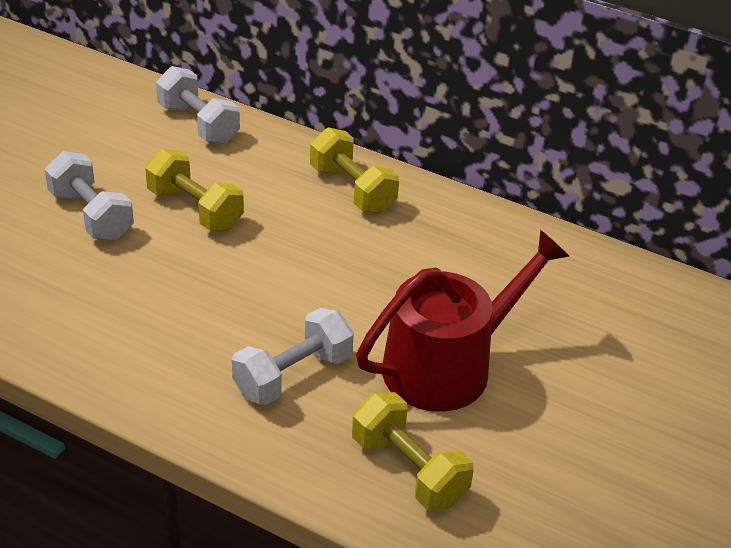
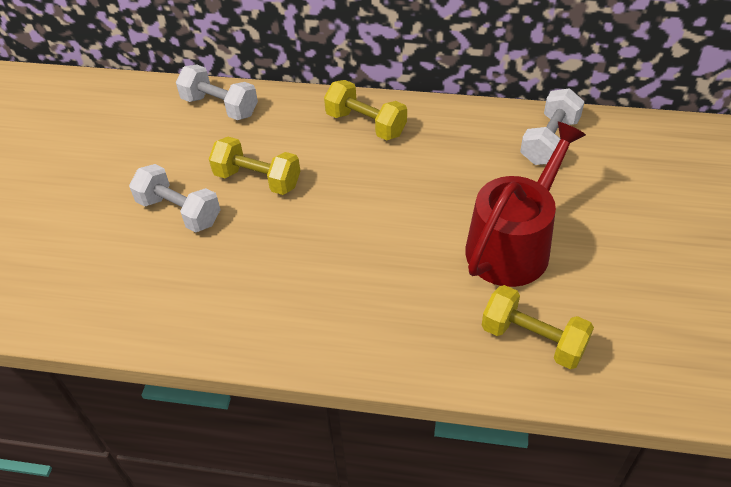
camera: 15 degrees left, 10 degrees up
(293, 376) = (408, 293): white dumbbell -> white dumbbell (549, 141)

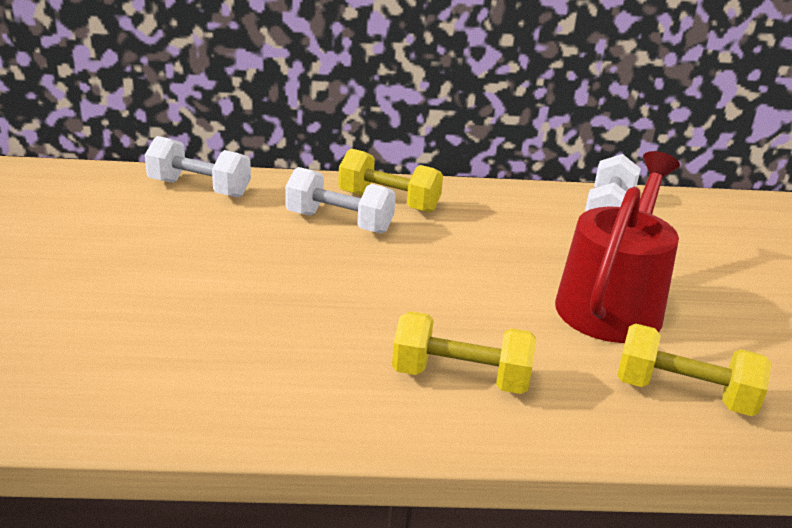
camera: 15 degrees left, 20 degrees down
(179, 211) = (164, 285): white dumbbell -> white dumbbell (339, 222)
(257, 179) = (265, 252): yellow dumbbell -> yellow dumbbell (460, 377)

